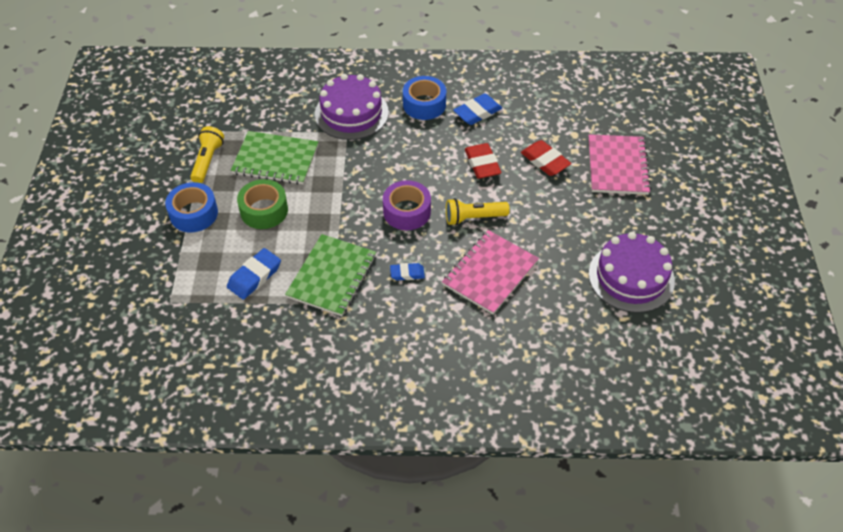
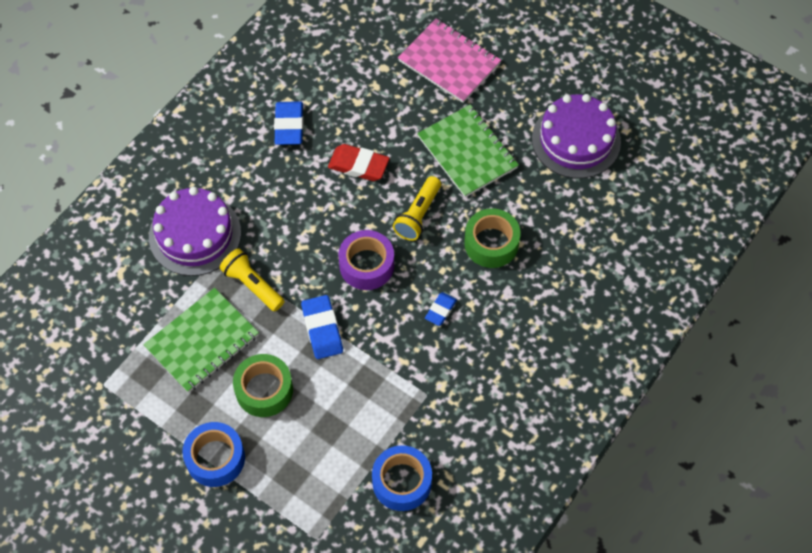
camera: 55 degrees left, 10 degrees up
(207, 161) = (149, 407): yellow flashlight -> yellow flashlight (252, 285)
(254, 276) = (344, 444): blue eraser -> blue eraser (322, 329)
(332, 276) = (395, 376): green notebook -> green notebook (467, 152)
(424, 104) = (239, 163): blue tape -> blue tape (402, 482)
(490, 273) = (491, 243): pink notebook -> green tape
(545, 161) = (397, 113): red eraser -> none

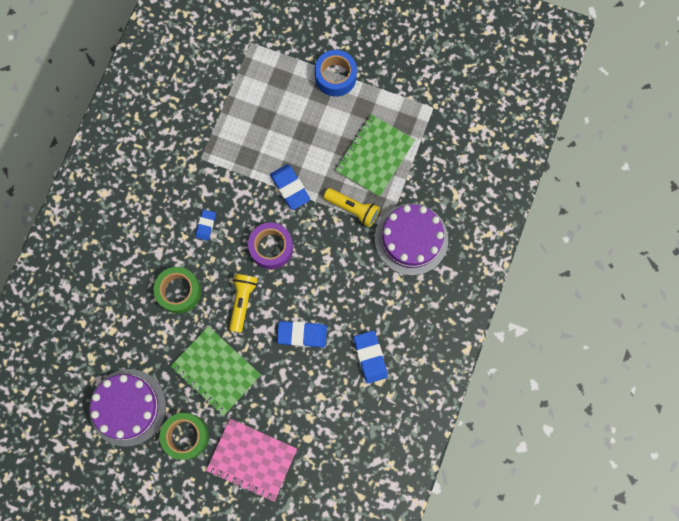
camera: 165 degrees right, 15 degrees up
(264, 390) = (318, 132): green tape -> green tape (186, 436)
(358, 165) = (302, 334): red eraser -> blue eraser
(402, 482) = (203, 93): blue tape -> none

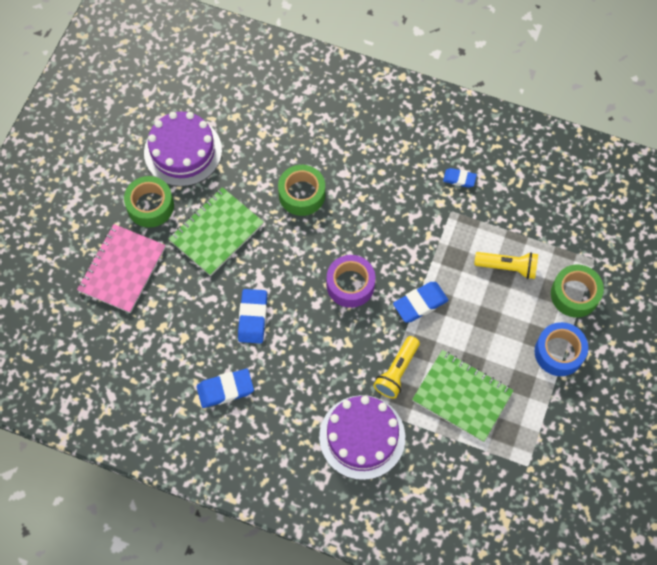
camera: 90 degrees right, 10 degrees down
(206, 225) = (375, 218): blue eraser -> blue eraser (459, 179)
(242, 301) = (290, 257): yellow flashlight -> yellow flashlight (508, 267)
(283, 60) = (574, 294): none -> green tape

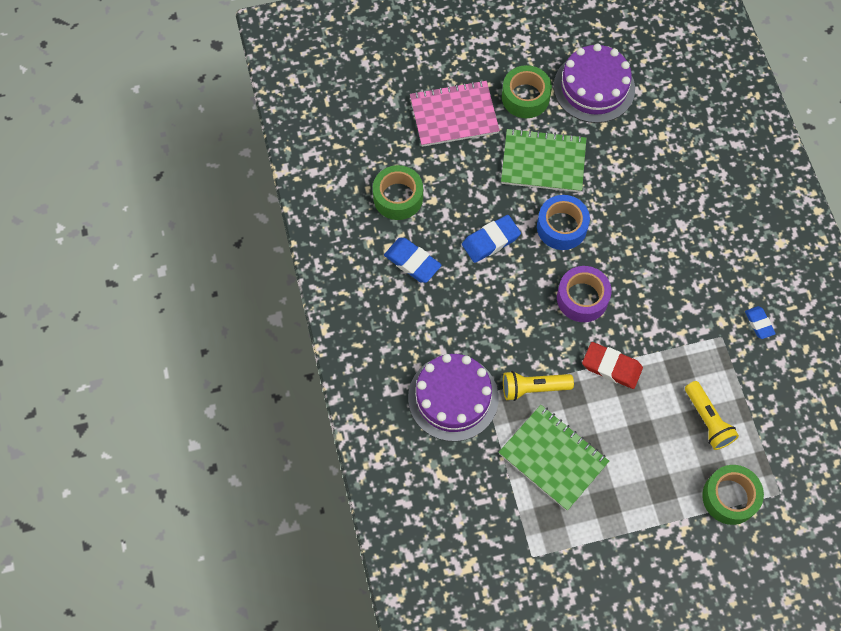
camera: 55 degrees right, 0 degrees up
(302, 194) = (633, 204): green tape -> green tape (398, 197)
(420, 303) = (611, 367): blue eraser -> red eraser
(462, 396) = (553, 458): green notebook -> green notebook turned 45 degrees counterclockwise
(559, 352) = (661, 518): blue tape -> blue tape (561, 227)

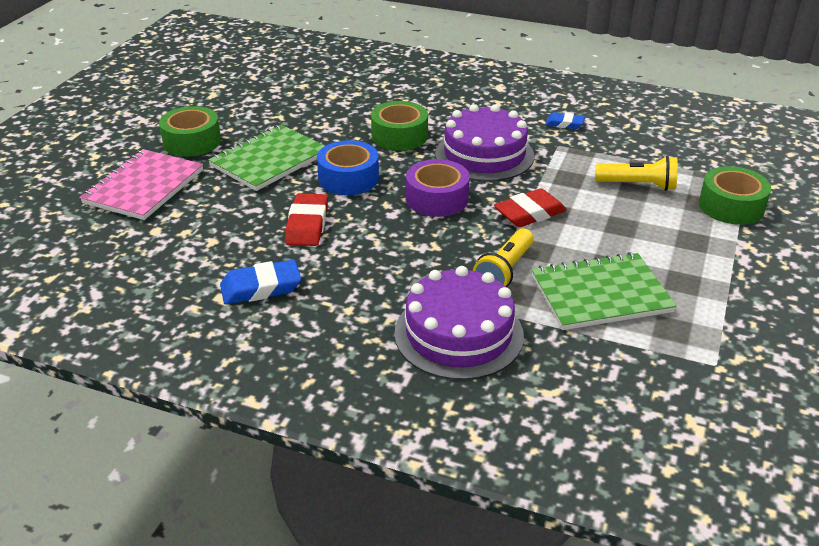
camera: 55 degrees left, 30 degrees down
(398, 197) = (174, 262): green tape -> green tape (399, 136)
(491, 241) = (307, 225): blue eraser -> red eraser
(594, 87) = (239, 106): purple cake -> purple cake (484, 154)

